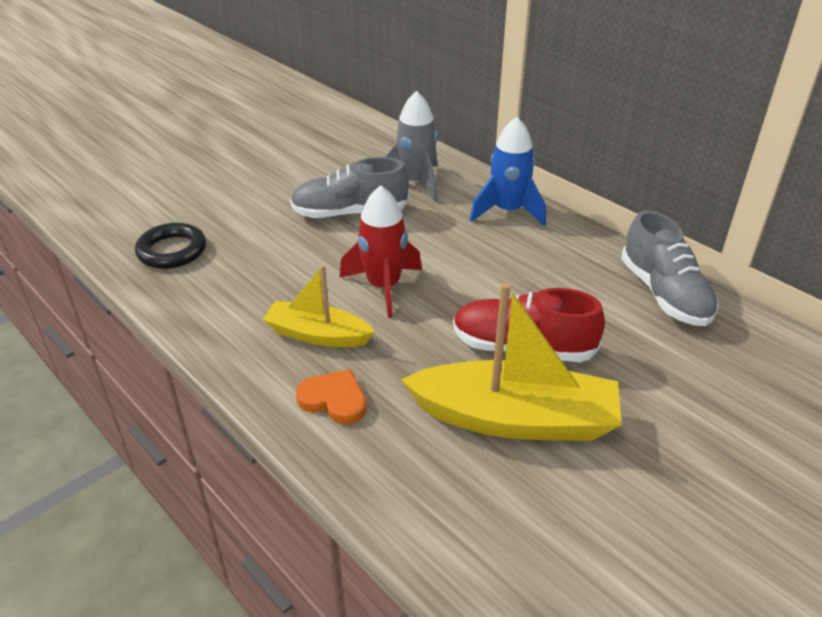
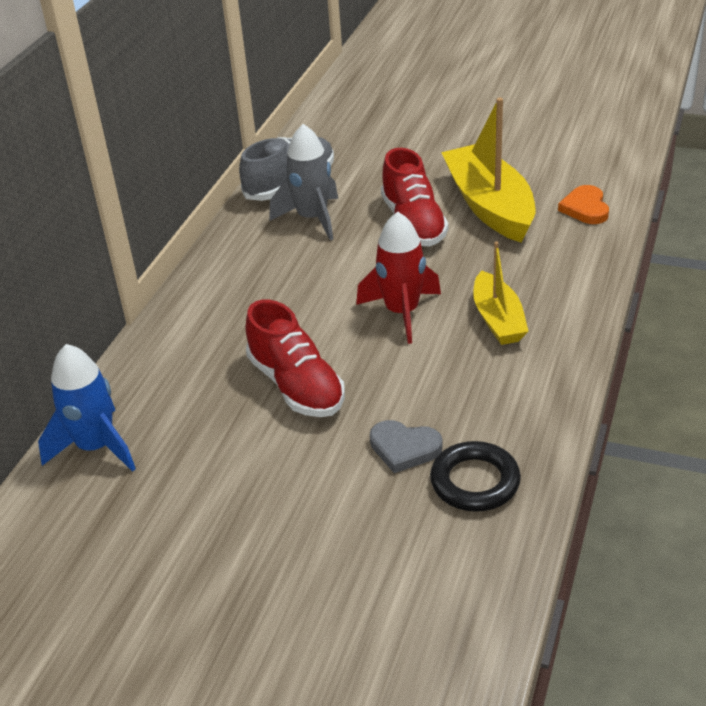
camera: 115 degrees left, 0 degrees up
(237, 235) = (404, 448): none -> grey heart
(334, 399) = (555, 281): orange heart -> orange heart (585, 208)
(350, 213) = (296, 385): grey shoe -> red shoe
(416, 183) = (197, 366): grey rocket -> grey rocket (312, 219)
(507, 211) = (216, 288): blue rocket -> blue rocket (96, 447)

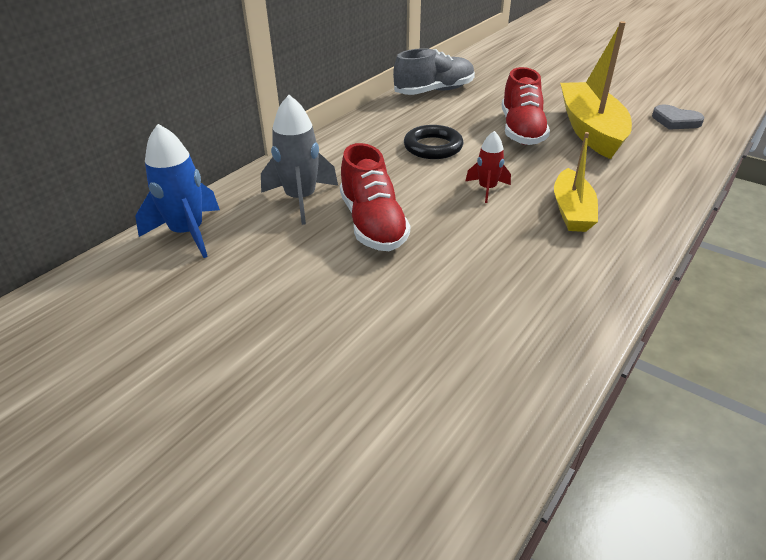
camera: 15 degrees right, 0 degrees up
(312, 219) = (441, 114): grey rocket -> grey rocket (301, 199)
(402, 312) = (487, 189): red rocket -> red rocket, size x0.59
(404, 448) = (445, 296): grey heart -> grey heart (675, 121)
(475, 482) = (503, 343): black ring -> black ring (433, 147)
(585, 208) = (676, 145): orange heart -> none

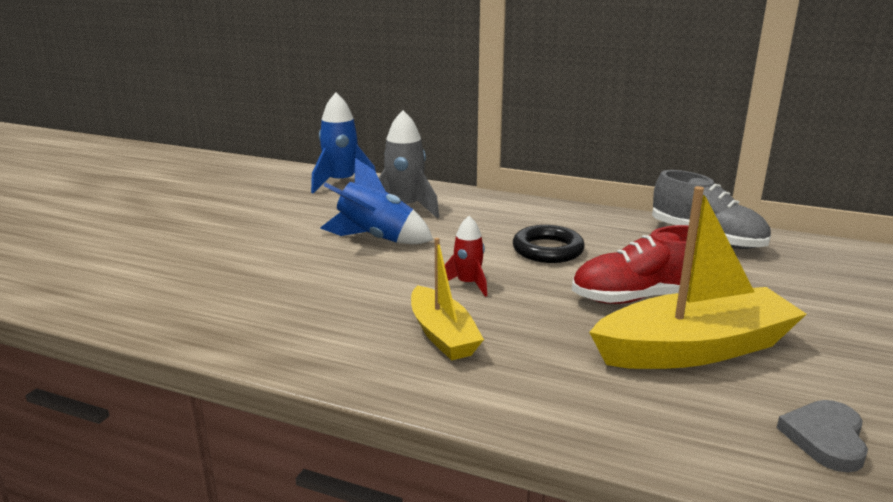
camera: 75 degrees right, 15 degrees down
(373, 224) = (376, 239): red shoe -> blue rocket
(572, 211) = (442, 335): yellow boat -> yellow boat turned 105 degrees counterclockwise

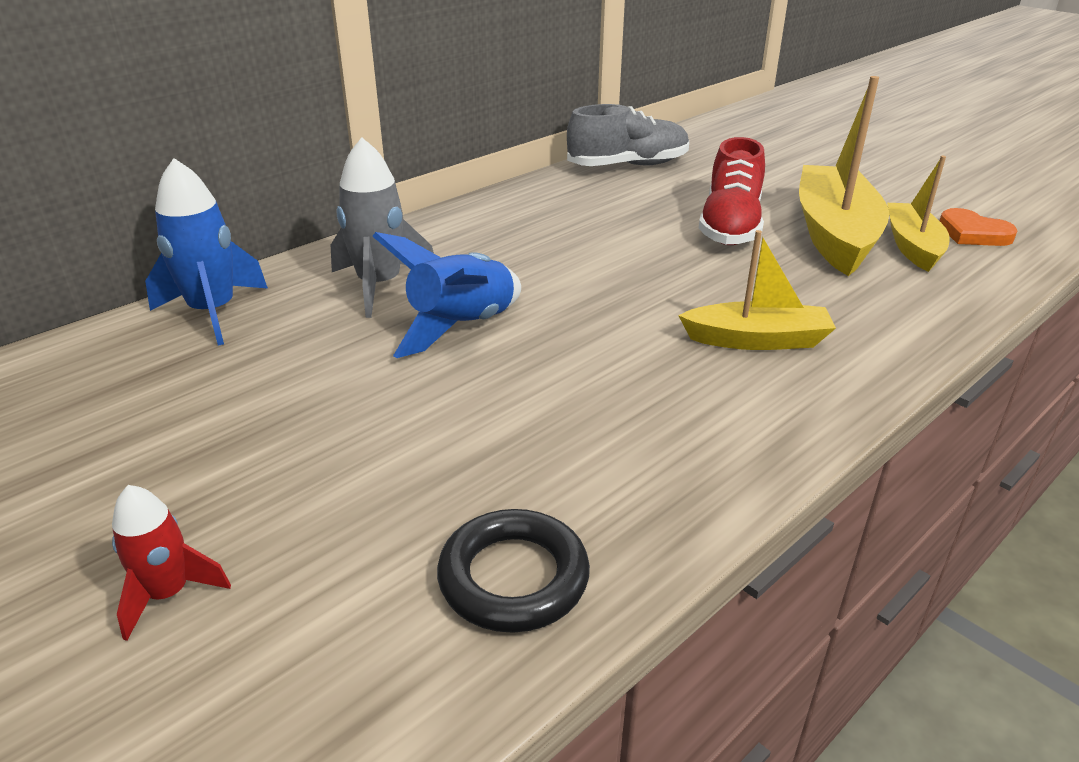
camera: 65 degrees left, 10 degrees up
(468, 284) = (644, 298): red rocket -> red rocket (168, 594)
(547, 250) = (592, 236): black ring -> black ring (513, 577)
(726, 397) = (912, 246): none -> yellow boat
(825, 438) = (973, 233): grey heart -> orange heart

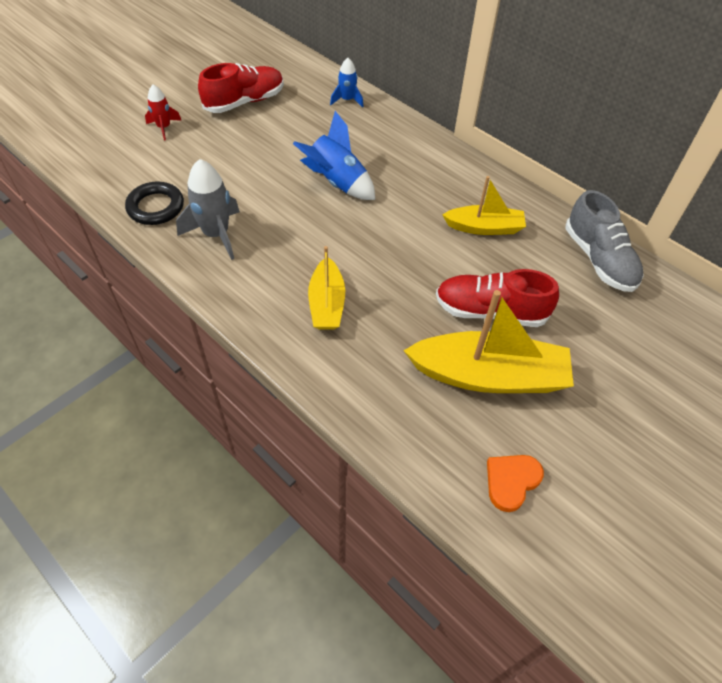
camera: 85 degrees right, 20 degrees up
(134, 445) = (244, 102): none -> red shoe
(213, 312) = (347, 100): blue rocket -> blue rocket, size x0.59
(380, 286) = (379, 149): grey rocket -> grey rocket (216, 234)
(912, 246) = (475, 425): yellow boat -> yellow boat (484, 227)

